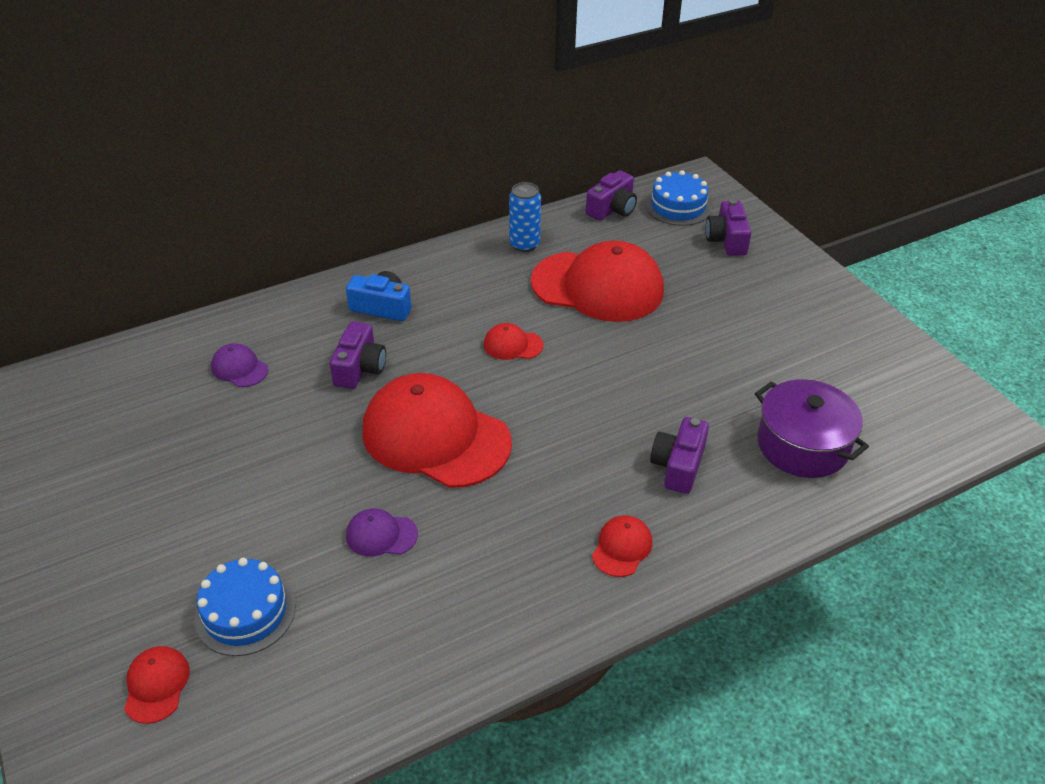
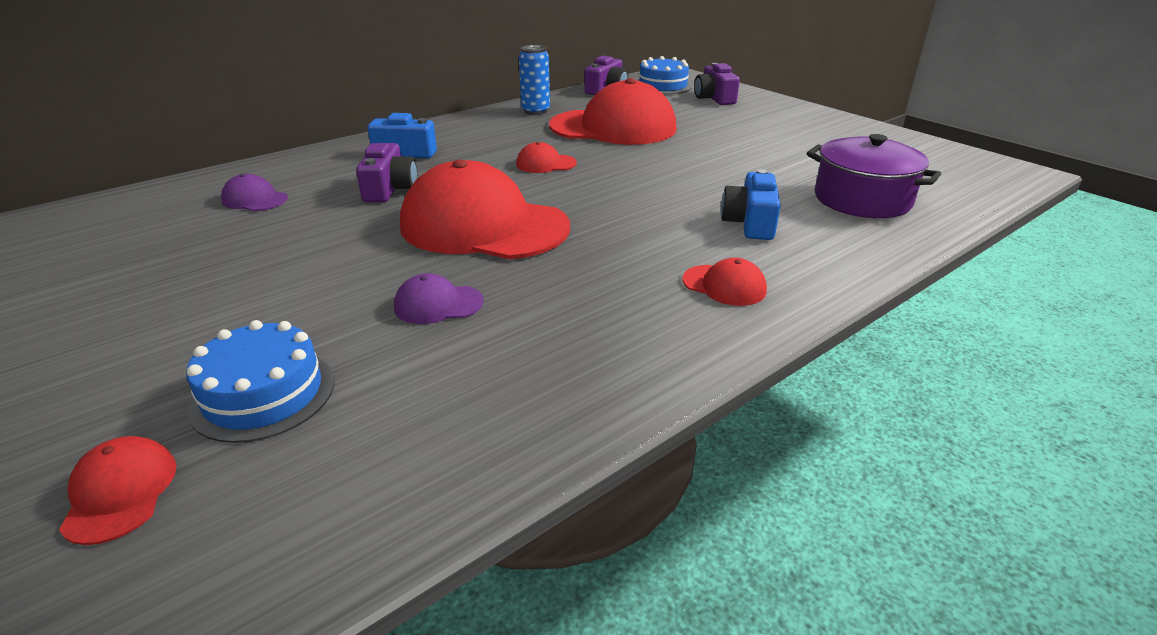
camera: 10 degrees left, 10 degrees down
(622, 547) = (724, 285): red cap -> red cap turned 105 degrees clockwise
(678, 466) = (750, 223): purple camera -> blue camera

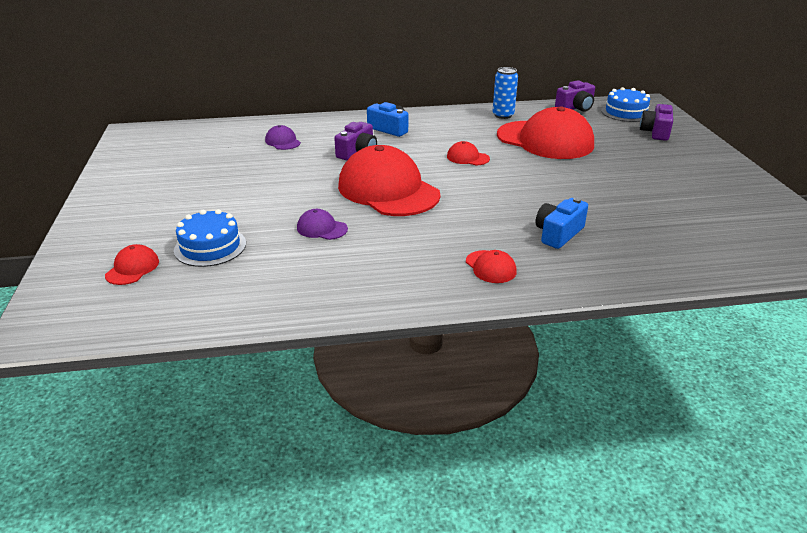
camera: 30 degrees right, 0 degrees up
(862, 199) = (667, 240): purple pot -> none

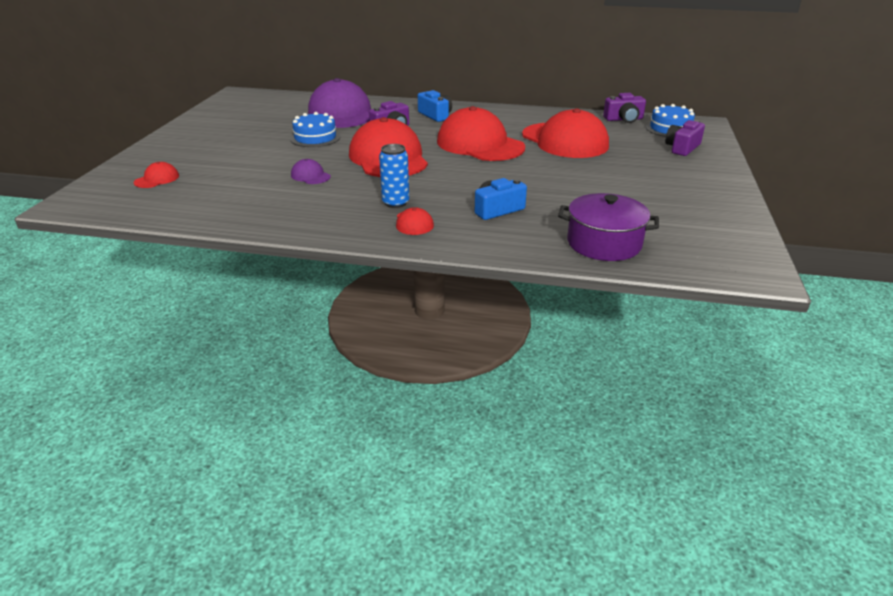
camera: 20 degrees right, 0 degrees up
(210, 247) = (220, 174): blue cake -> blue cake (315, 138)
(282, 141) = (341, 113): purple cap -> purple cap, size x2.39
(467, 157) = (480, 144): red cap -> red cap, size x2.39
(503, 115) = (547, 117): blue can -> blue can (395, 203)
(692, 253) = (604, 243): none -> purple pot

